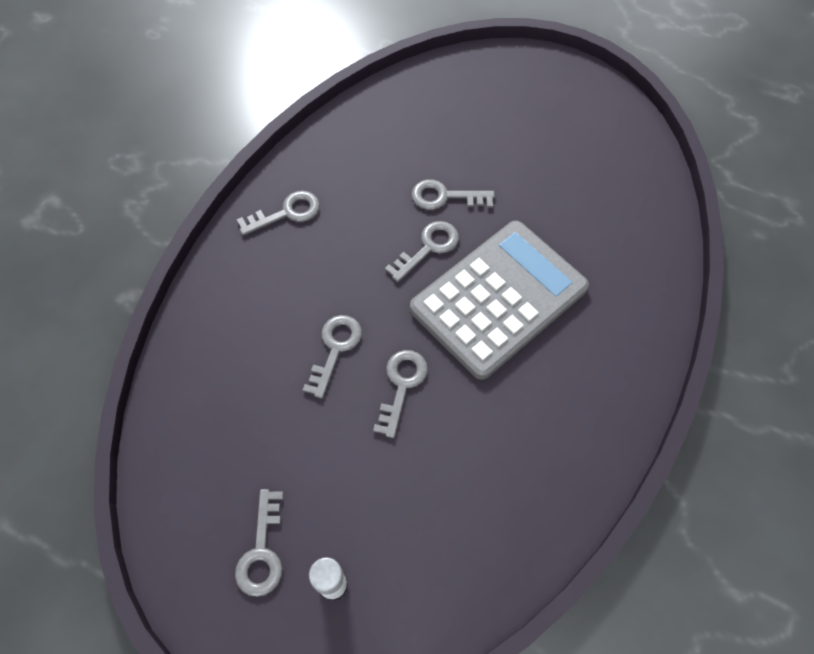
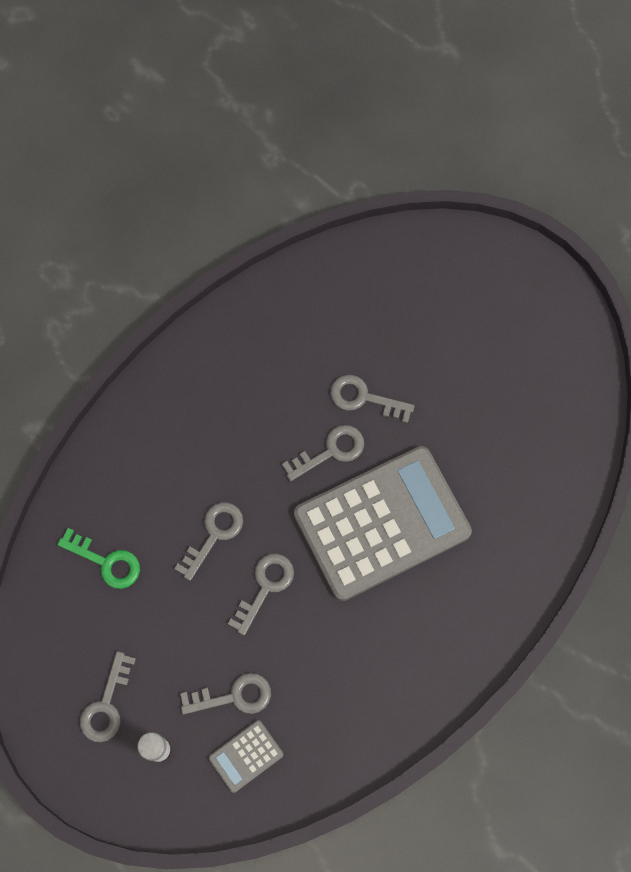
camera: 15 degrees right, 10 degrees up
(229, 402) = (106, 562): none -> green key
(286, 213) = (203, 377): grey key -> grey key (234, 696)
(432, 565) = (246, 756): none -> grey calculator

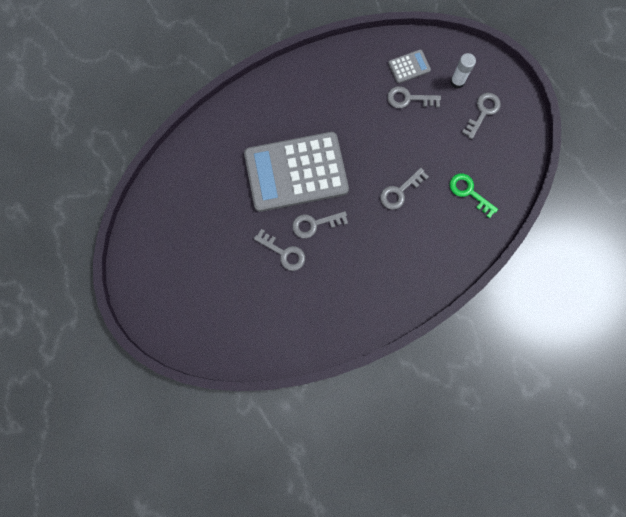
camera: 165 degrees left, 5 degrees up
(265, 587) = (376, 153): grey key -> none

